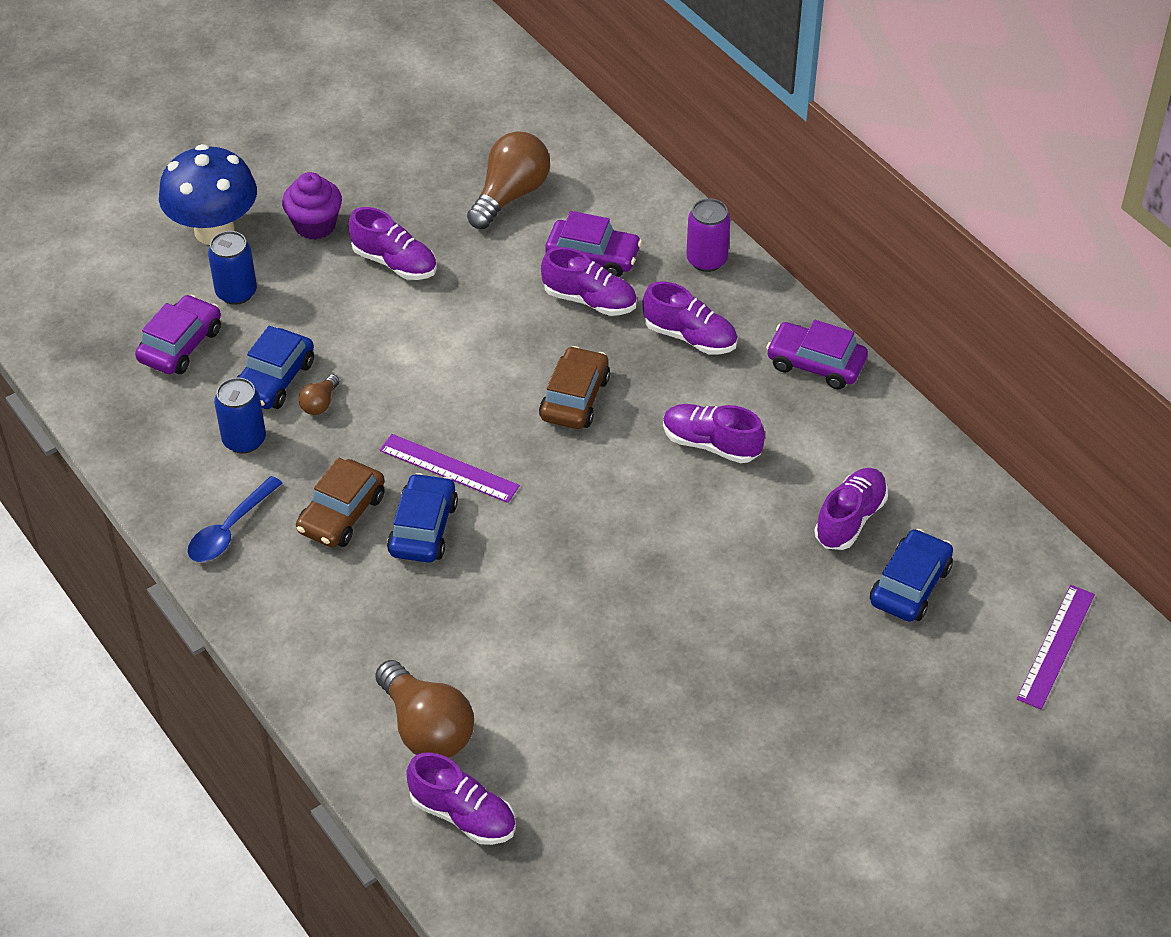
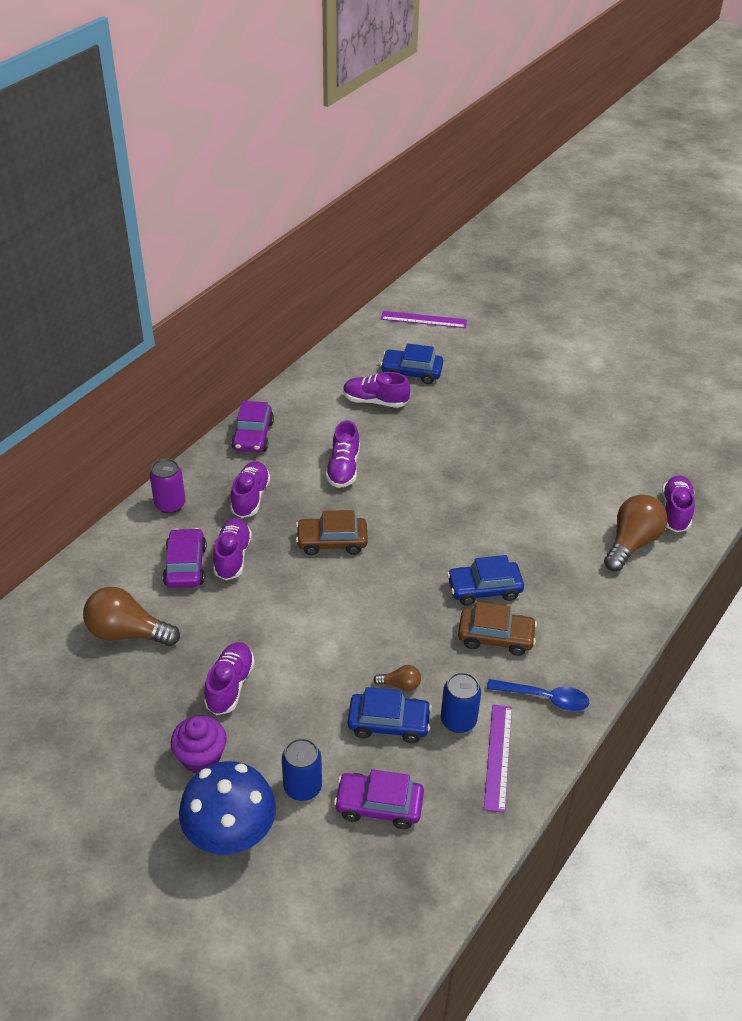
camera: 110 degrees left, 5 degrees down
(449, 468) = (426, 590): purple ruler -> purple ruler (498, 757)

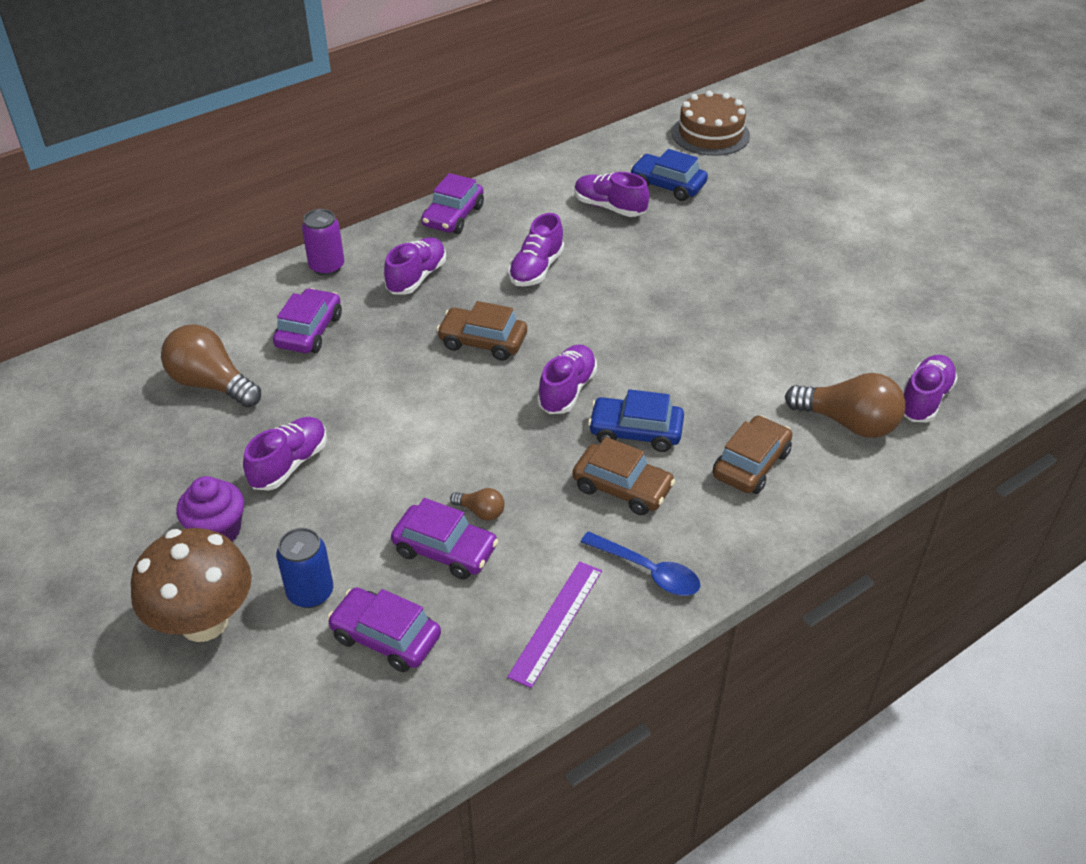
camera: 20 degrees right, 0 degrees up
(231, 835) = (204, 622): blue mushroom -> brown mushroom
(232, 557) = (364, 333): purple shoe -> purple shoe (567, 390)
(389, 723) = (445, 550): blue car -> purple car
(423, 319) = (710, 134): purple ruler -> brown cake
(458, 720) = (529, 569): blue can -> none
(578, 594) = (751, 464): none -> brown car
(631, 543) = (848, 423): brown light bulb -> brown light bulb turned 60 degrees clockwise

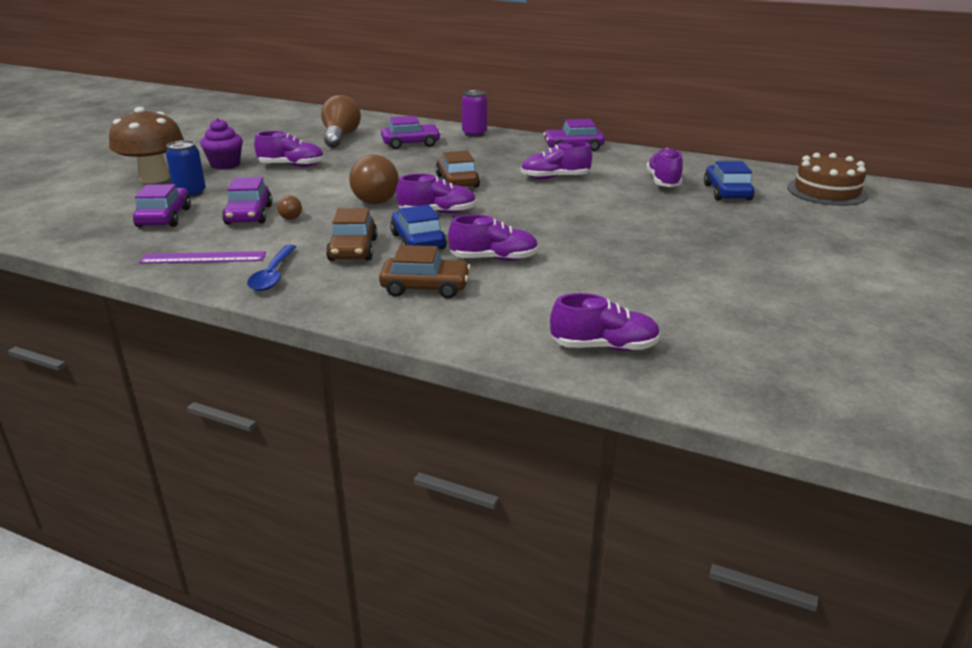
camera: 60 degrees right, 15 degrees down
(416, 277) = (496, 153): purple shoe -> purple shoe (494, 259)
(848, 423) = (524, 317): brown light bulb -> brown light bulb (376, 197)

